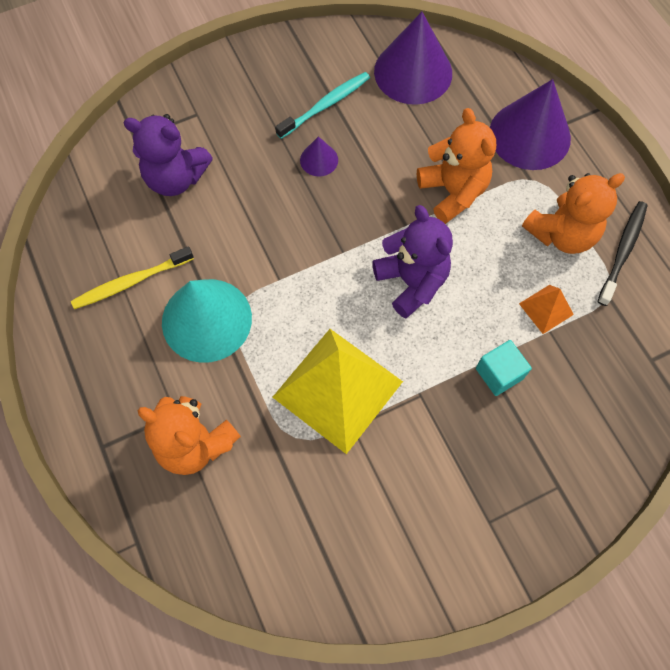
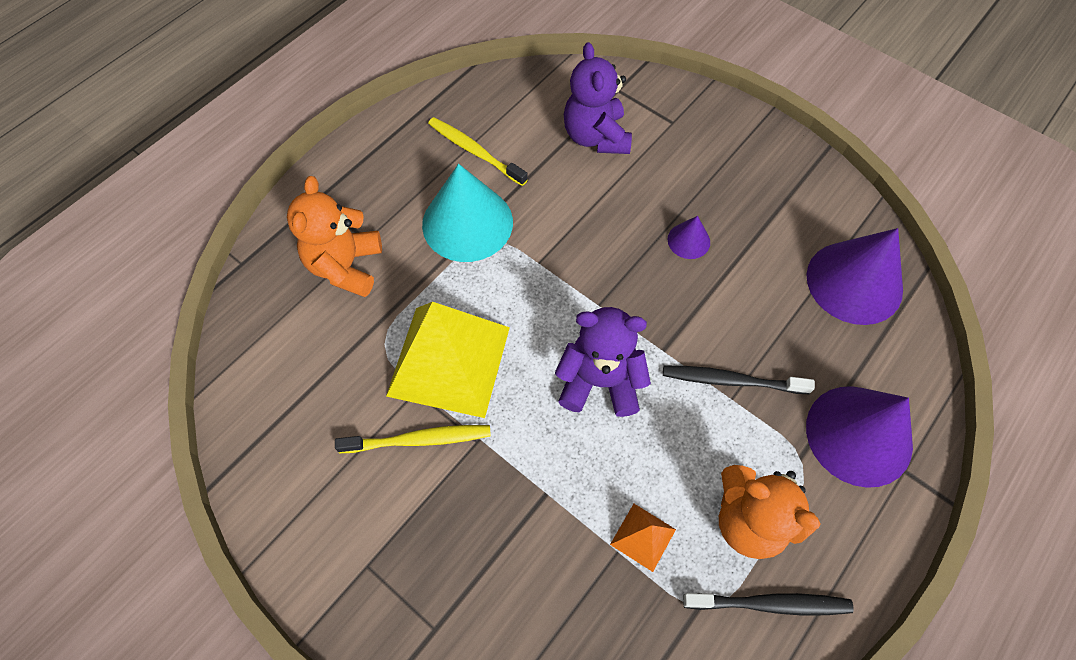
camera: 65 degrees right, 5 degrees down
(326, 105) = (756, 220): turquoise toothbrush -> none
(399, 440) = (419, 440): none -> yellow toothbrush
(411, 282) = (600, 382): purple teddy bear -> purple teddy bear turned 120 degrees counterclockwise
(452, 192) = (731, 380): orange teddy bear -> black toothbrush
(499, 373) = (538, 513): turquoise cube -> none

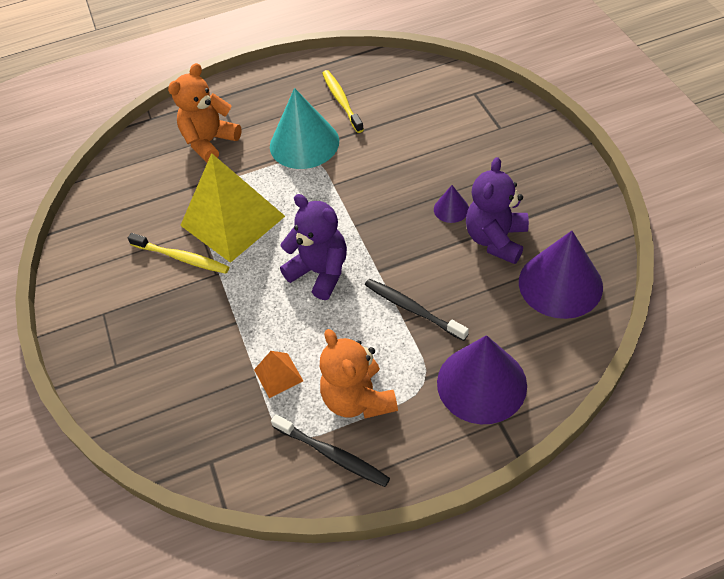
camera: 35 degrees right, 10 degrees down
(596, 137) = (434, 119): purple teddy bear -> purple teddy bear (496, 239)

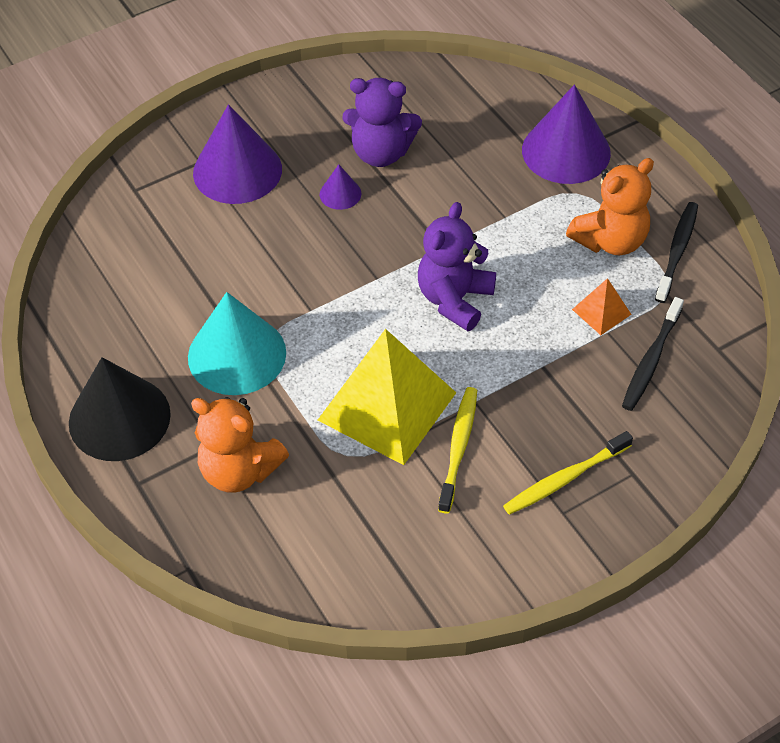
camera: 105 degrees left, 0 degrees up
(271, 88) = (119, 418): none -> black cone
(341, 101) = (149, 327): yellow toothbrush -> yellow toothbrush (564, 479)
(412, 309) = (489, 212): black toothbrush -> black toothbrush (650, 360)
(560, 284) = (432, 102): purple cone -> purple cone (237, 170)

